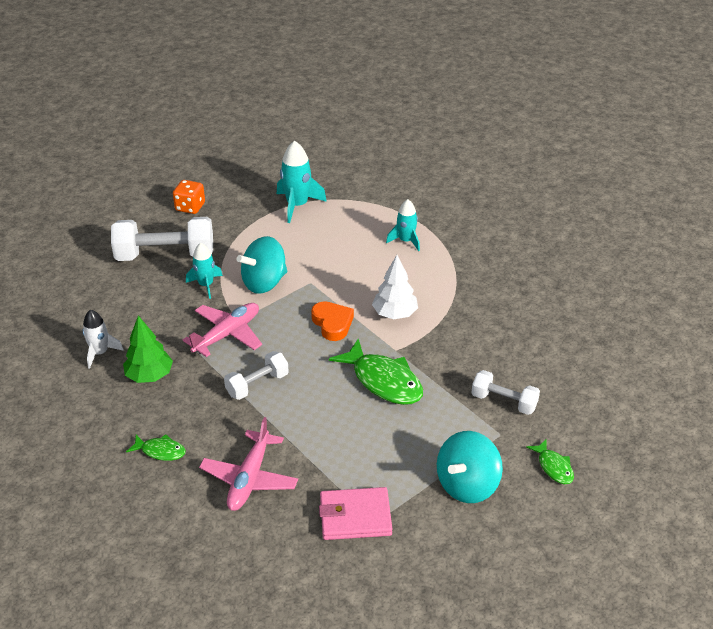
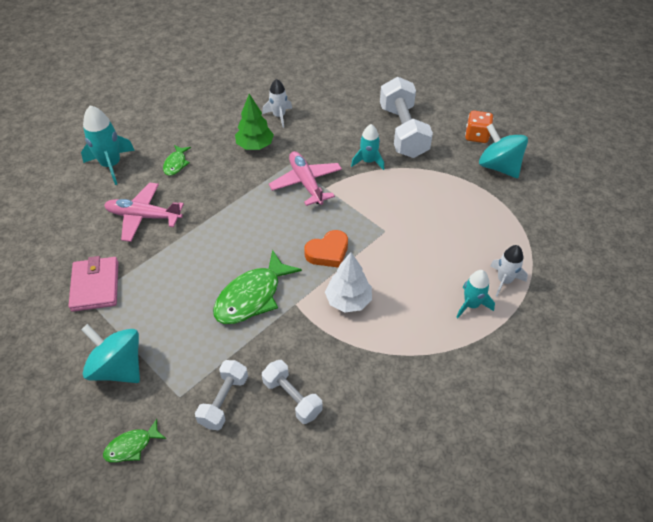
camera: 85 degrees right, 10 degrees up
(227, 334) = (306, 183): pink plane -> pink plane turned 150 degrees counterclockwise
(257, 384) = (246, 209): white dumbbell -> white dumbbell (292, 397)
(264, 283) = (378, 198): turquoise spinning top -> turquoise spinning top (499, 167)
(297, 205) = (505, 209): turquoise rocket -> turquoise rocket (111, 165)
(381, 219) = (504, 280): none -> white rocket

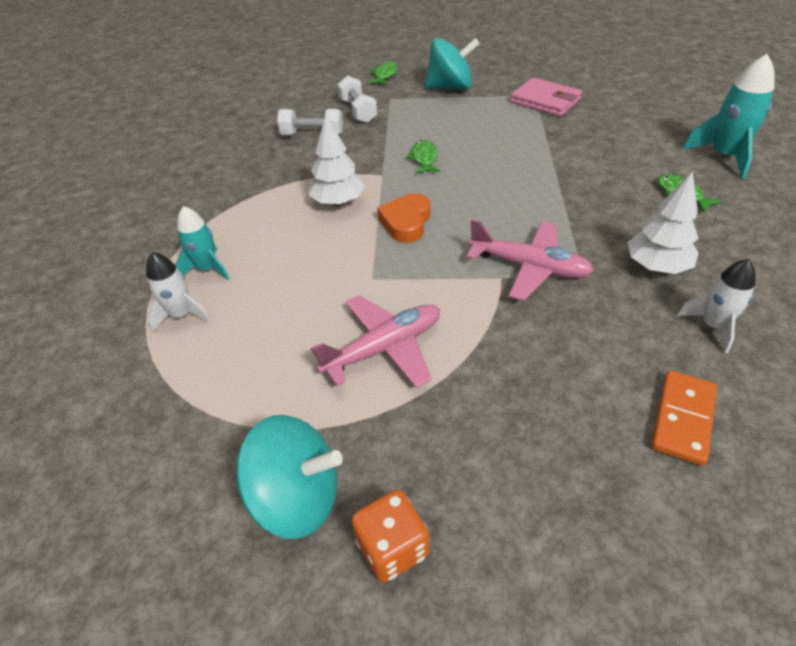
camera: 140 degrees right, 5 degrees down
(144, 216) = (608, 146): pink plane -> pink plane (384, 348)
(252, 296) = (424, 158): green fish -> green fish, size x0.52
(255, 146) = (656, 266): green tree -> white tree
(340, 105) = (682, 418): none -> orange domino
(368, 161) = (501, 349): turquoise rocket -> none
(403, 131) = (523, 446): white dumbbell -> none

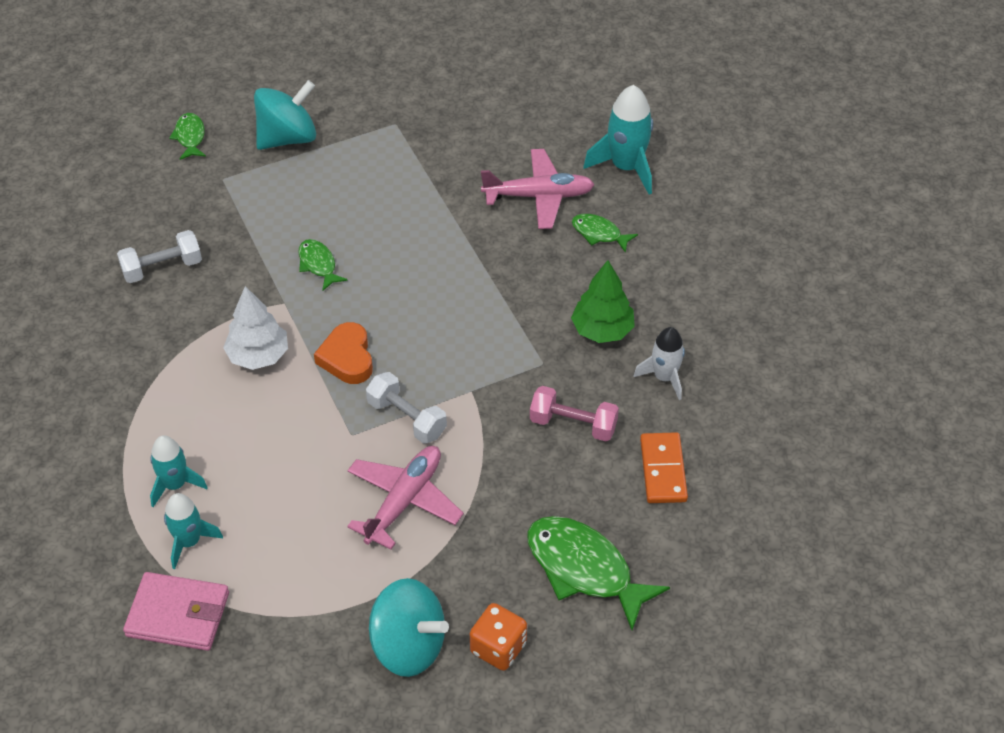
camera: 30 degrees left, 5 degrees up
(181, 315) = (189, 541): white rocket -> turquoise rocket
(297, 497) = (408, 646): turquoise spinning top -> turquoise spinning top turned 45 degrees clockwise
(358, 111) = (195, 212): white dumbbell -> white dumbbell (407, 418)
(529, 267) = (491, 370): pink plane -> pink plane (539, 196)
(541, 495) = (584, 569): none -> green fish
(545, 101) = (412, 131): pink wallet -> pink wallet (178, 614)
(592, 337) = (573, 424): none -> pink dumbbell
(656, 266) = (602, 330): white tree -> green tree

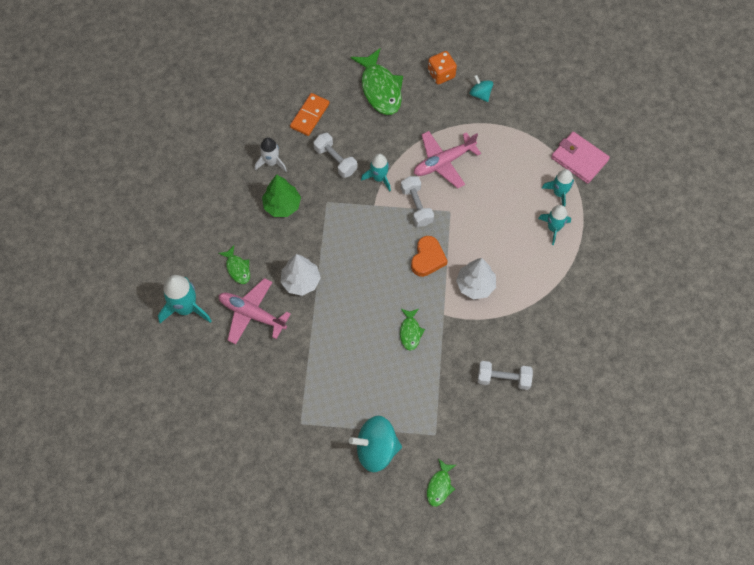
camera: 150 degrees left, 15 degrees up
(408, 646) = (480, 94): turquoise spinning top -> turquoise spinning top, size x0.54
(489, 431) = (379, 178): none -> turquoise rocket
(504, 256) = (301, 281): none -> white tree
(573, 424) = (335, 160): pink dumbbell -> white dumbbell

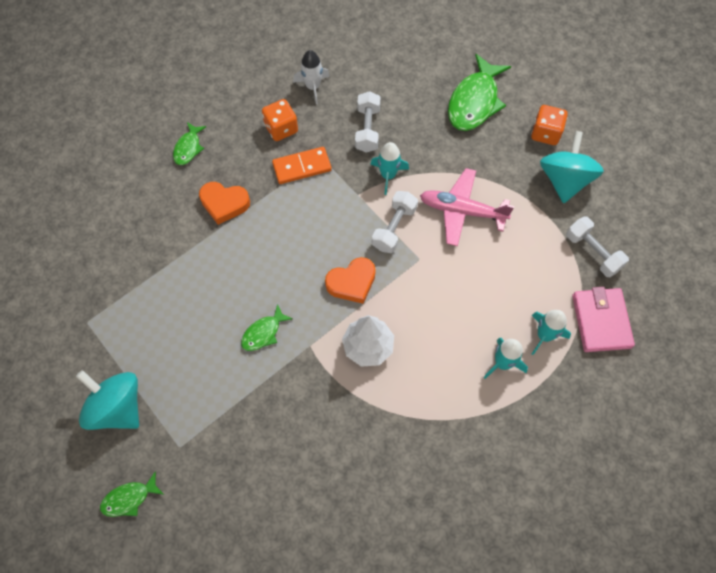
camera: 45 degrees right, 0 degrees up
(186, 308) = (114, 144): turquoise rocket -> none
(252, 314) = (156, 195): pink plane -> none
(282, 205) = (281, 129): green tree -> orange dice
(301, 281) = (224, 204): white tree -> orange heart
(310, 115) = (387, 75): orange domino -> orange domino (302, 167)
(480, 94) = (564, 180): turquoise spinning top -> turquoise spinning top, size x1.86
(503, 379) = (296, 458): white dumbbell -> white dumbbell (592, 252)

